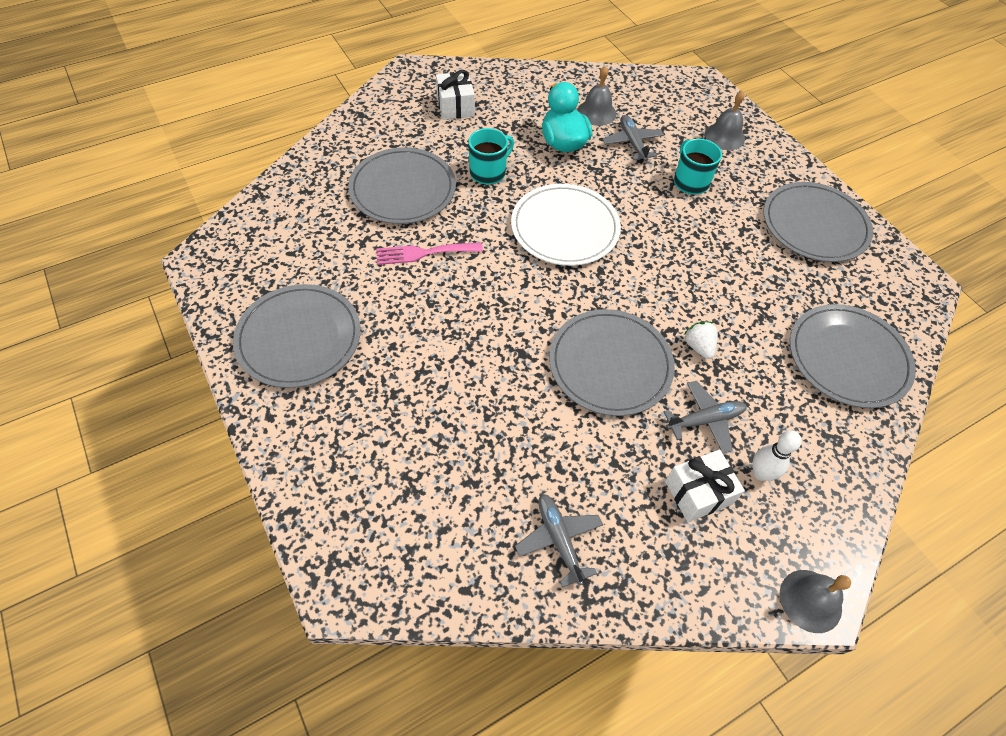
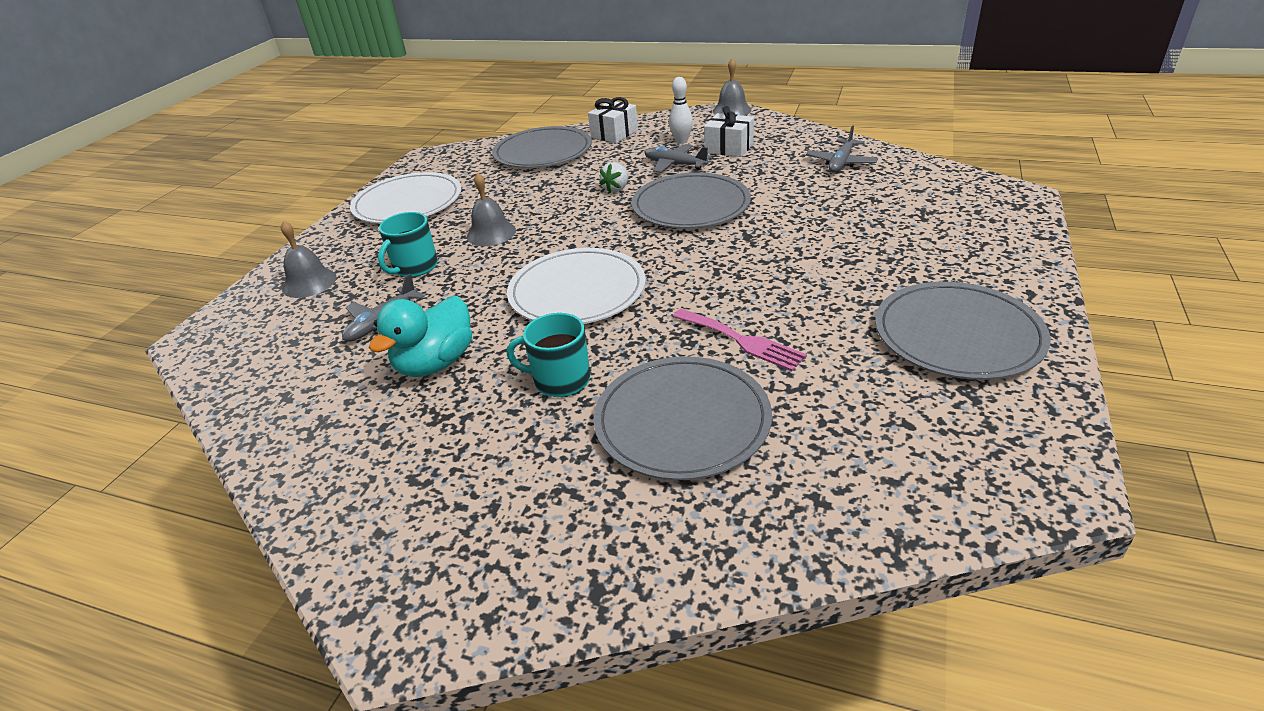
camera: 125 degrees left, 20 degrees down
(455, 106) = (455, 498): white gift -> white gift (614, 134)
(596, 112) = (342, 374): grey bell -> grey bell (491, 233)
(814, 225) = (408, 203): grey plate -> white plate

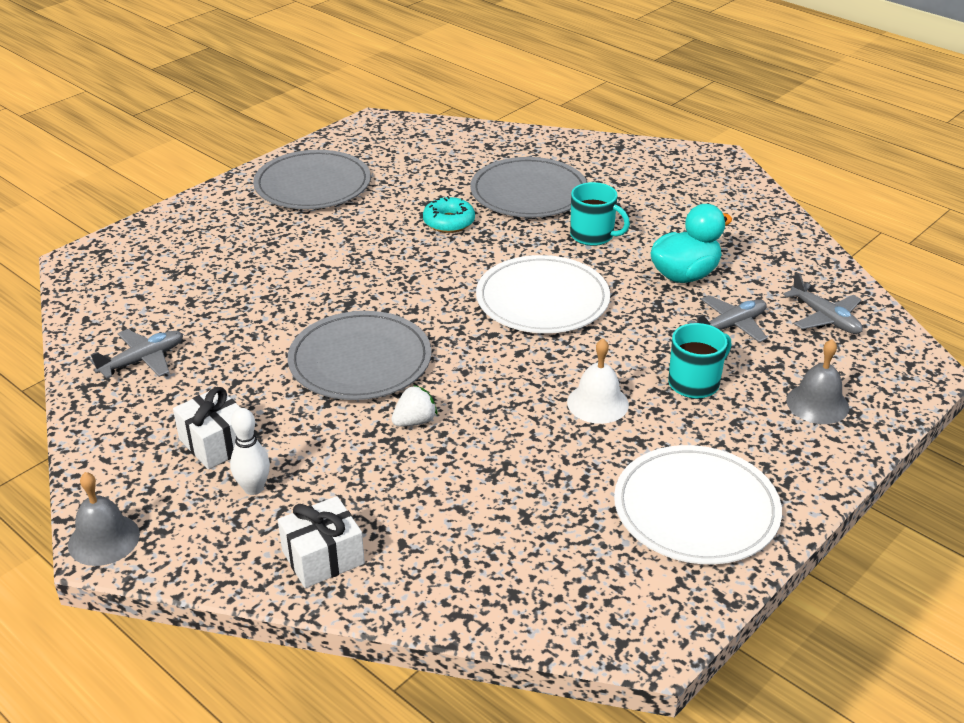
camera: 160 degrees left, 0 degrees up
(491, 233) = (597, 403): grey bell -> white bell
(543, 152) = (458, 556): grey plate -> none
(674, 165) = (311, 438): grey plane -> grey plane (825, 318)
(742, 341) = (449, 222): pink fork -> turquoise donut

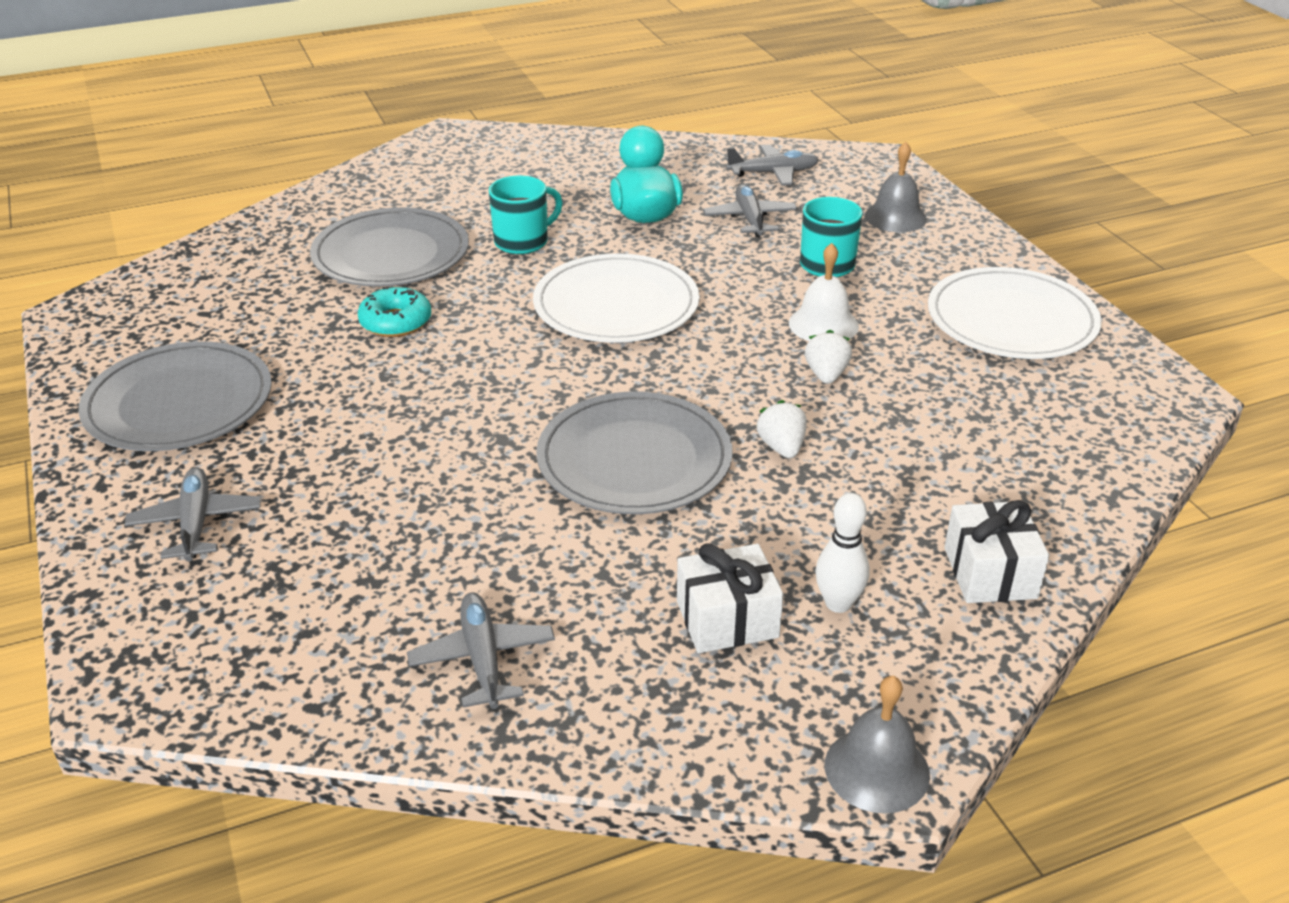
camera: 65 degrees left, 0 degrees up
(211, 231) = (196, 523): none -> grey plane
(525, 421) = (826, 375): none -> white strawberry

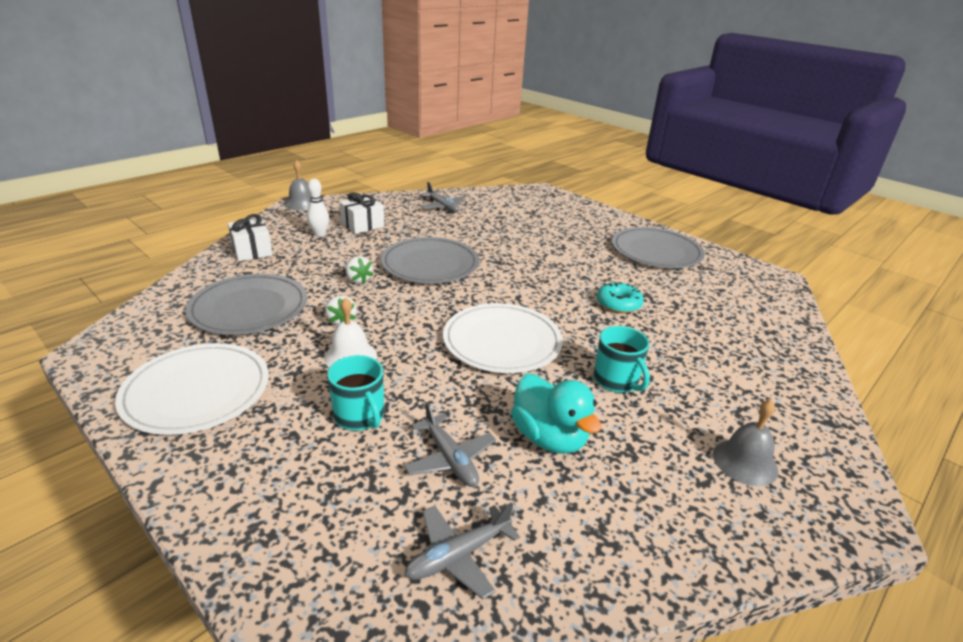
camera: 155 degrees right, 5 degrees down
(196, 523) = (582, 220): grey plane -> none
(391, 254) = (688, 348): grey plate -> grey plate (249, 308)
(523, 241) = (616, 381): turquoise mug -> turquoise mug turned 60 degrees counterclockwise
(895, 217) = (295, 506): grey bell -> grey bell (745, 462)

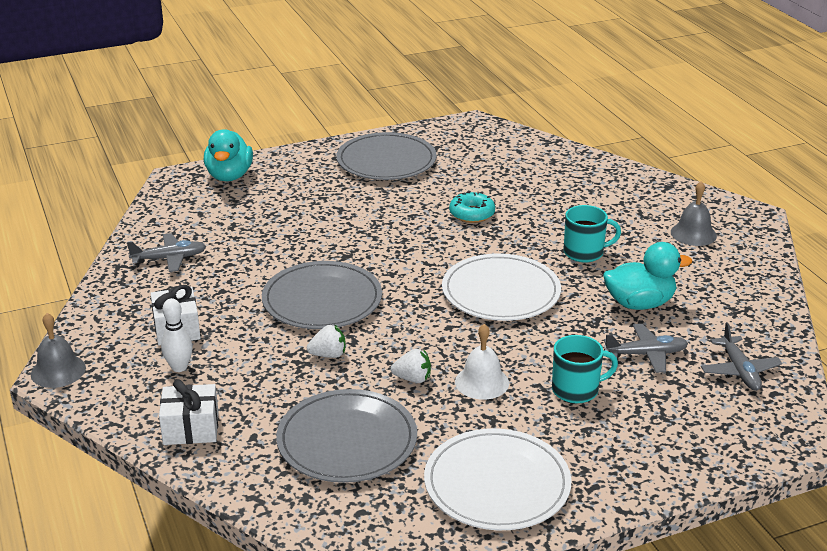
camera: 65 degrees left, 0 degrees up
(562, 204) = (229, 176): none -> turquoise duck

